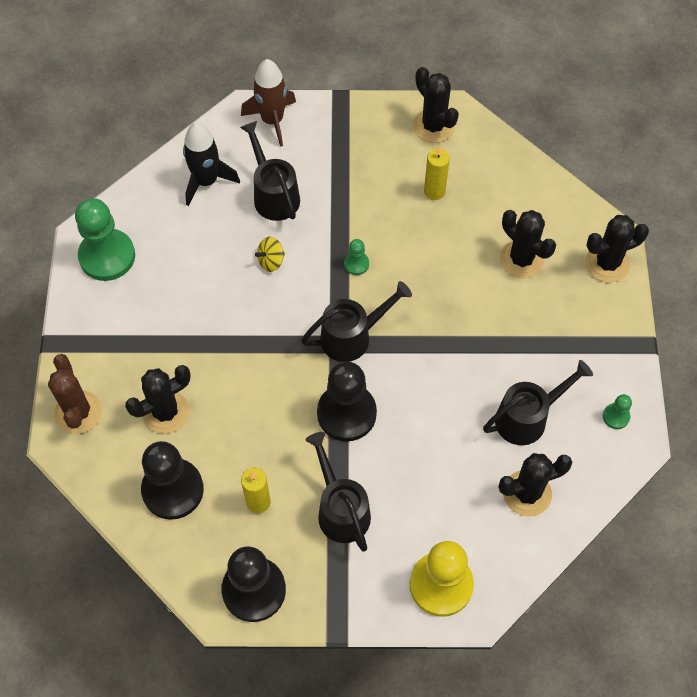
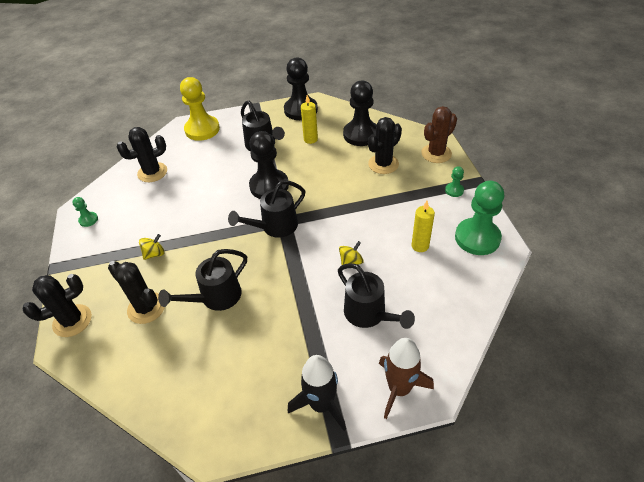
camera: 170 degrees right, 15 degrees down
(78, 412) = (436, 153): brown cactus -> brown cactus turned 75 degrees clockwise
(206, 181) = (432, 312): black rocket -> black rocket (321, 405)
(356, 264) = (283, 274): green pawn -> green pawn (454, 190)
(433, 126) = (232, 423): black cactus -> none
(434, 191) = (225, 350): yellow candle -> yellow candle (420, 246)
(515, 333) = (154, 254): none -> yellow spinning top
(528, 417) = (149, 208): black watering can -> black watering can (215, 298)

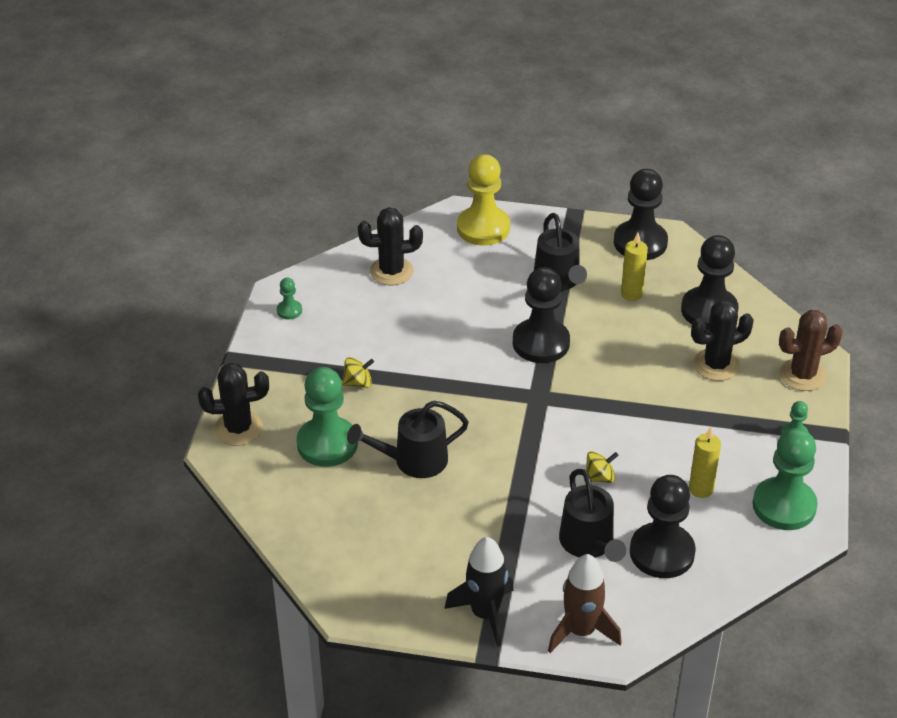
camera: 20 degrees right, 5 degrees down
(146, 308) = (327, 444): black cactus -> green pawn
(274, 227) = (523, 401): black watering can -> none
(421, 301) = (662, 552): none -> black pawn

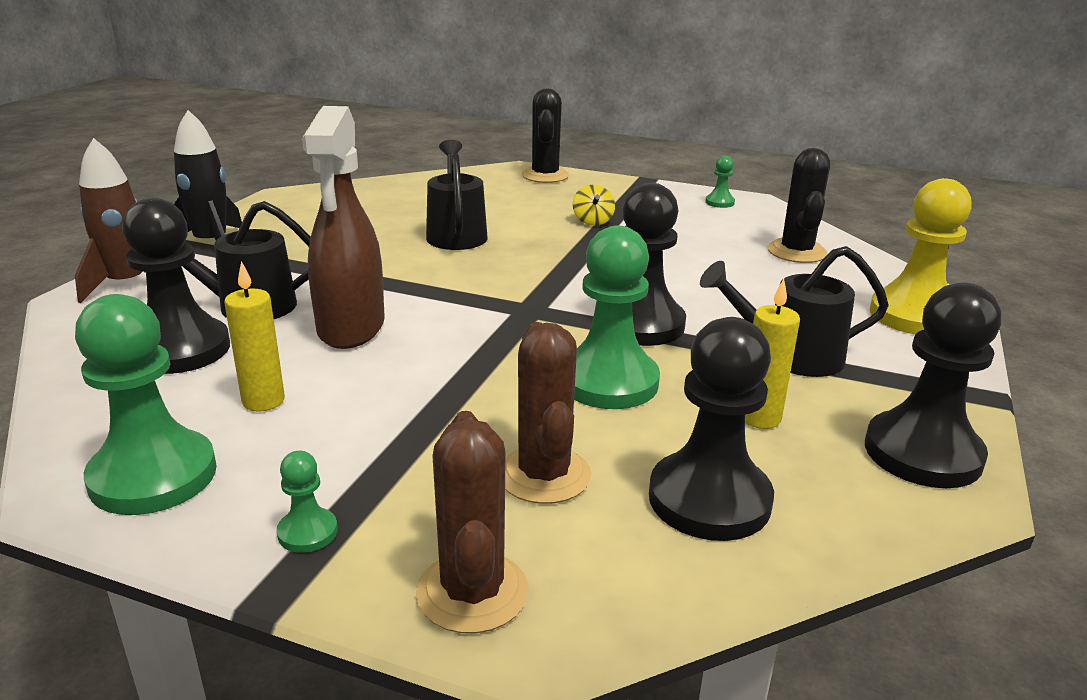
camera: 100 degrees right, 15 degrees down
(327, 444) = (505, 203): green pawn -> green pawn (608, 382)
(599, 477) = (351, 328): yellow spinning top -> brown spray bottle
(716, 365) = (544, 475): black cactus -> brown cactus

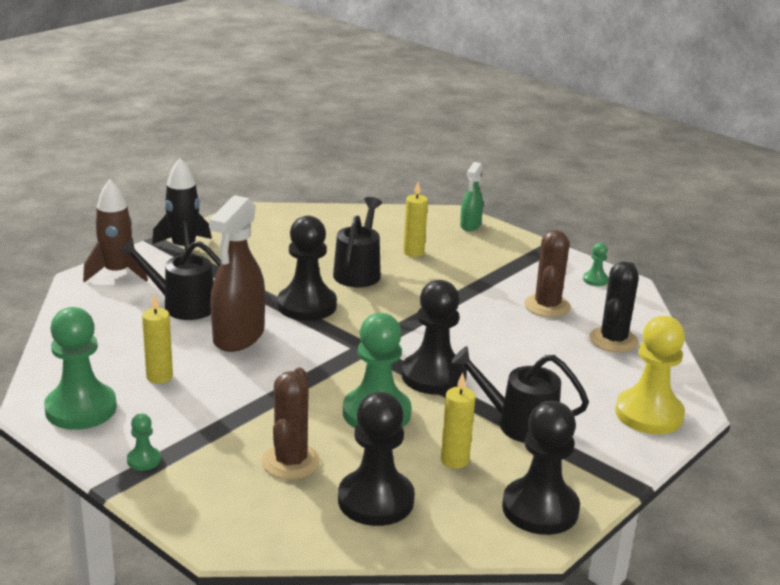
camera: 20 degrees right, 0 degrees up
(180, 349) = (128, 330): black pawn -> black pawn (307, 305)
(472, 592) = (208, 512): brown cactus -> brown cactus (547, 306)
(504, 207) = (413, 252): none -> yellow candle
(545, 175) = (470, 225): black cactus -> green spray bottle
(592, 221) = (472, 279): yellow spinning top -> none

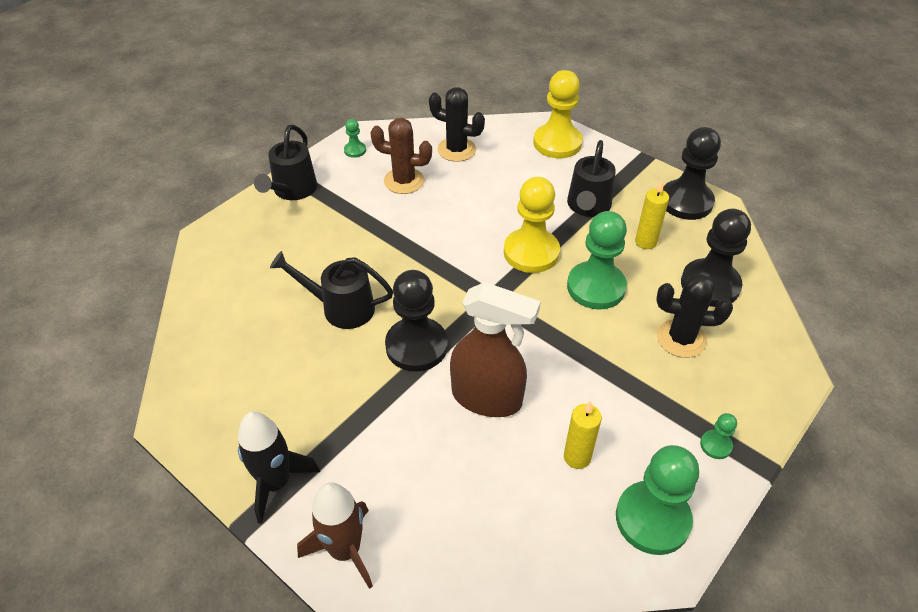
camera: 90 degrees left, 20 degrees up
(181, 305) = (425, 461): black watering can -> black watering can (292, 191)
(290, 462) = (681, 338): brown cactus -> black cactus
(413, 252) = (297, 266): yellow candle -> none
(433, 376) = (531, 252): black pawn -> yellow pawn
(470, 225) = (236, 223): green spray bottle -> none

